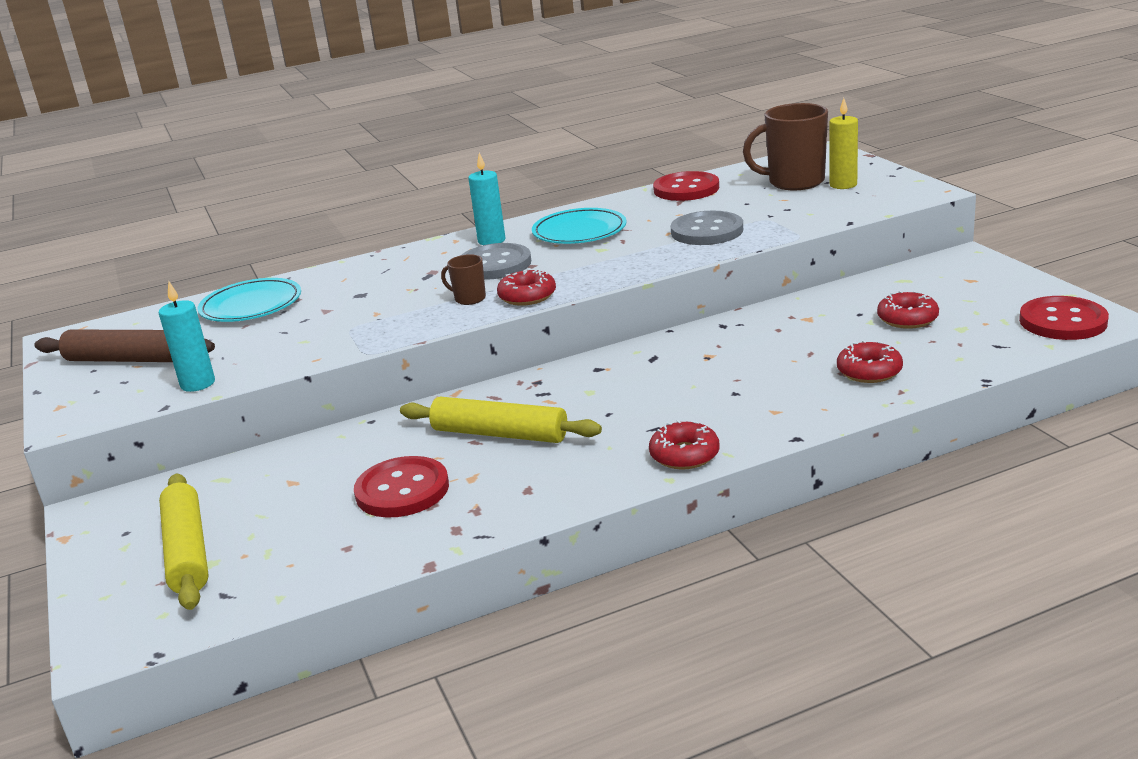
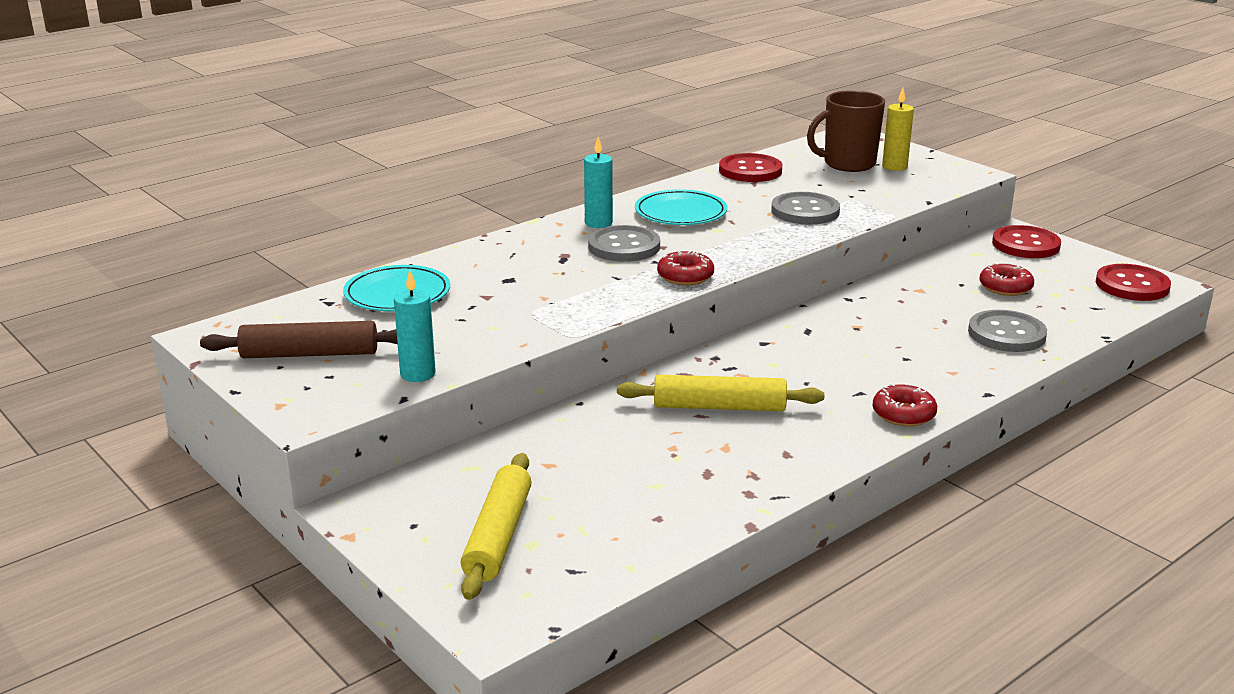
camera: 20 degrees left, 0 degrees up
(187, 551) = (498, 536): yellow rolling pin -> yellow rolling pin turned 45 degrees clockwise
(402, 490) = (667, 463): red button -> red button (1025, 245)
(469, 299) = (628, 280): brown mug -> none
(869, 371) = (1006, 334): red donut -> grey button

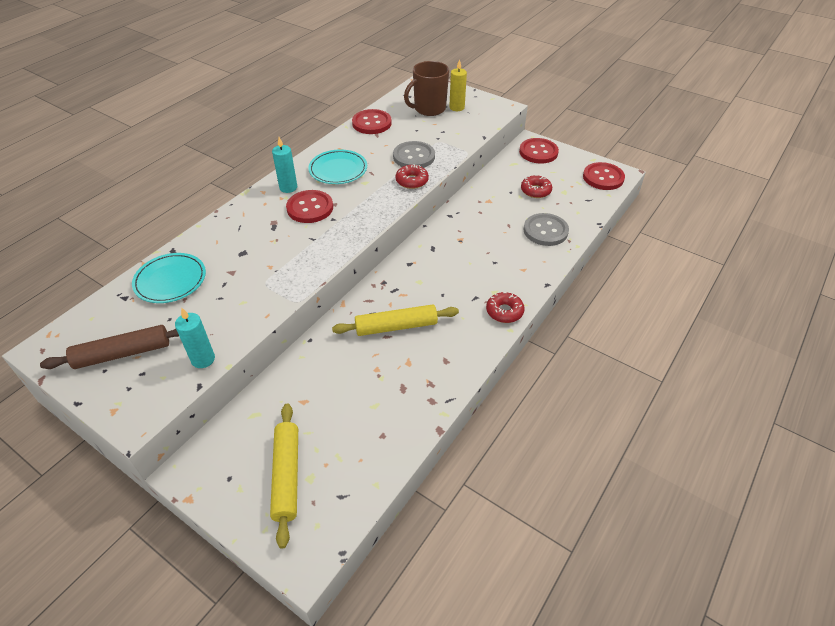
camera: 15 degrees left, 20 degrees up
(624, 246) = (310, 208): grey button -> red button
(685, 276) = (355, 230): red donut -> red donut (412, 181)

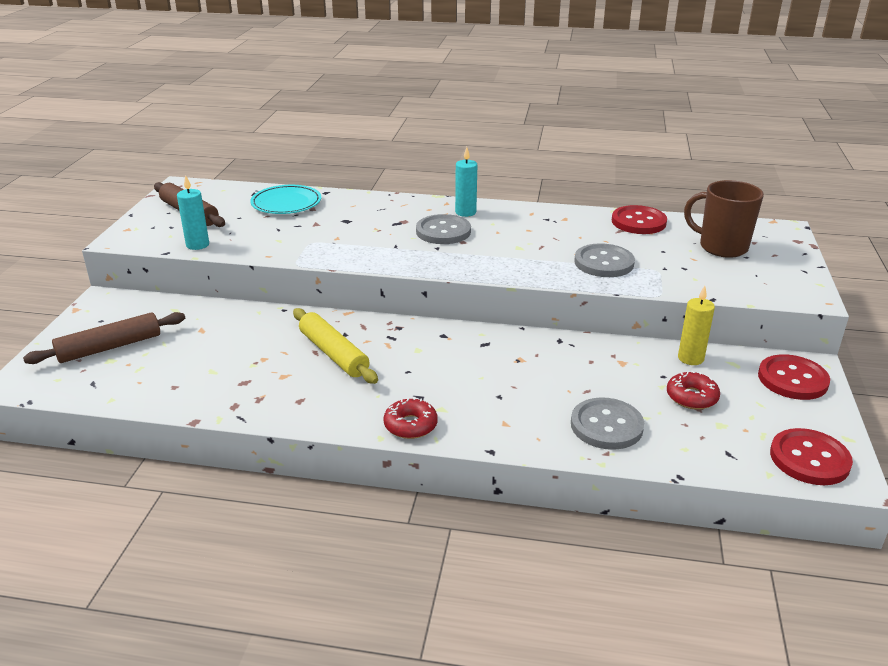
camera: 65 degrees right, 15 degrees down
(286, 476) = (109, 347): yellow rolling pin -> brown rolling pin
(310, 208) = (443, 231): red button -> grey button
(338, 170) = (525, 228): turquoise plate -> none
(412, 181) = (553, 273): red donut -> none
(457, 107) = (754, 264): yellow candle -> yellow candle (690, 358)

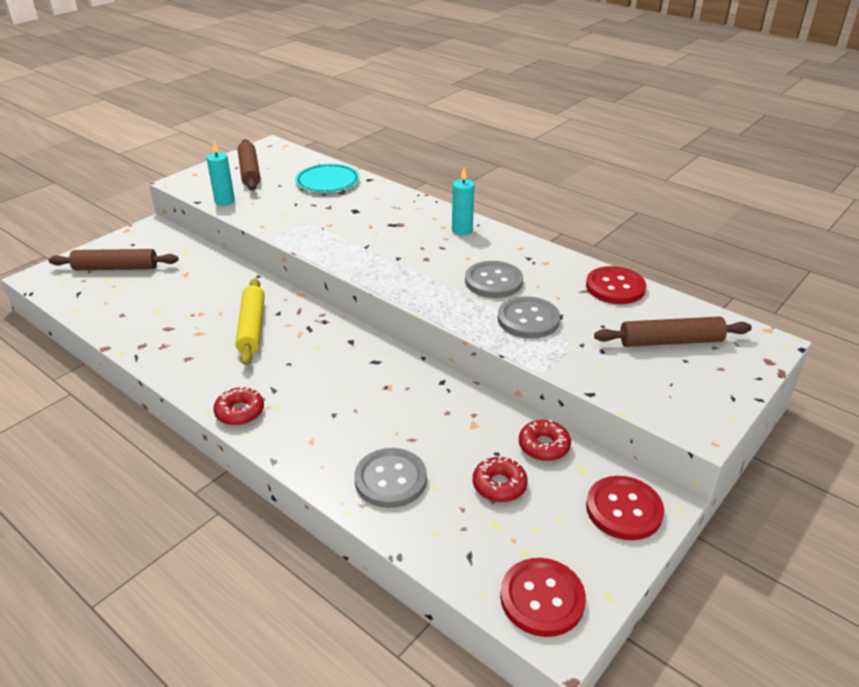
camera: 30 degrees right, 5 degrees up
(443, 231) = (421, 244): grey button -> grey button (493, 281)
(690, 358) = (543, 446): yellow candle -> red donut
(721, 247) = (670, 341): brown mug -> brown rolling pin

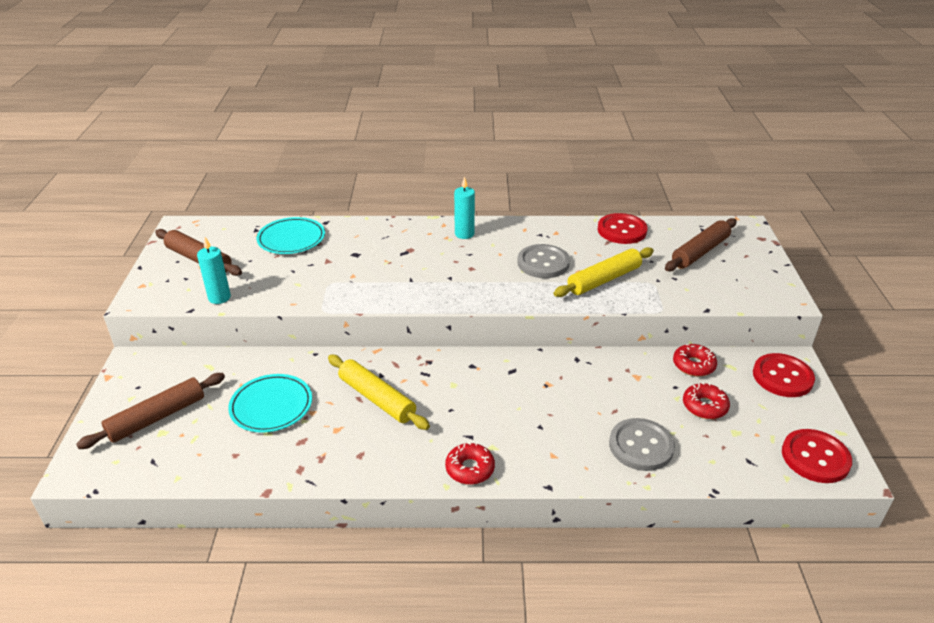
camera: 40 degrees left, 0 degrees up
(183, 296) = (271, 406): none -> turquoise plate
(528, 319) = (604, 279): grey button -> yellow rolling pin

